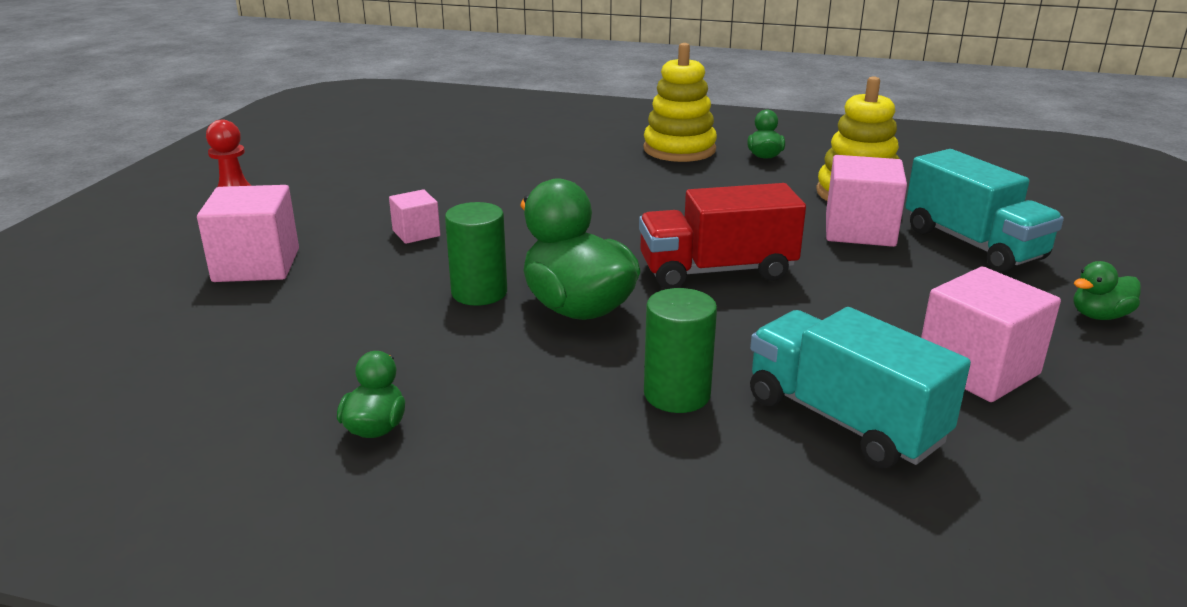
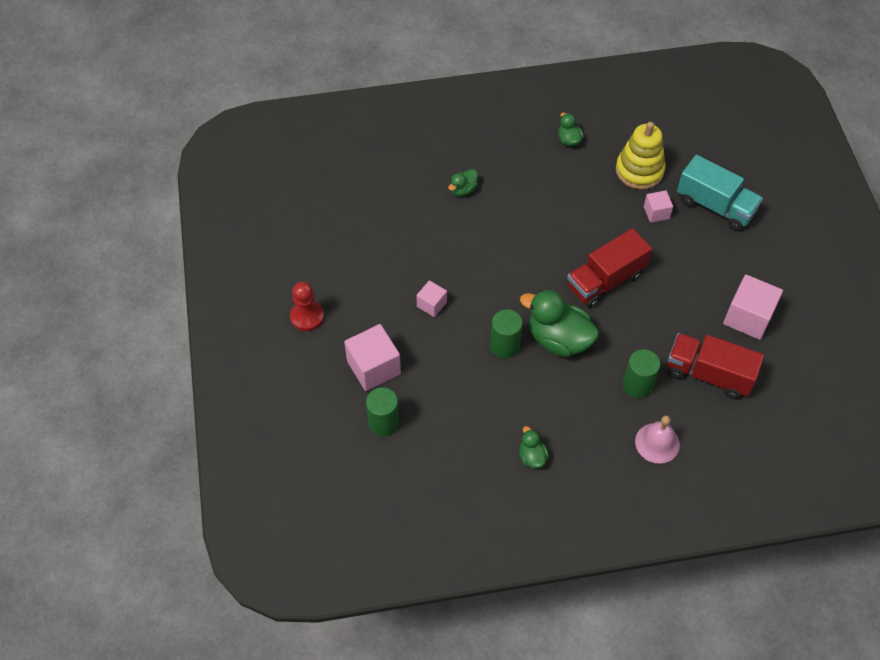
camera: 25 degrees left, 30 degrees up
(189, 318) = (383, 423): none -> green cylinder
(652, 485) = (657, 443): none -> pink bell
(679, 149) = (515, 149): yellow stacking toy -> none
(844, 420) = (709, 374): turquoise truck -> red truck
(859, 230) = (656, 212): pink cube -> pink cube, size x0.56
(1099, 316) = (786, 253): green duck -> green duck (463, 190)

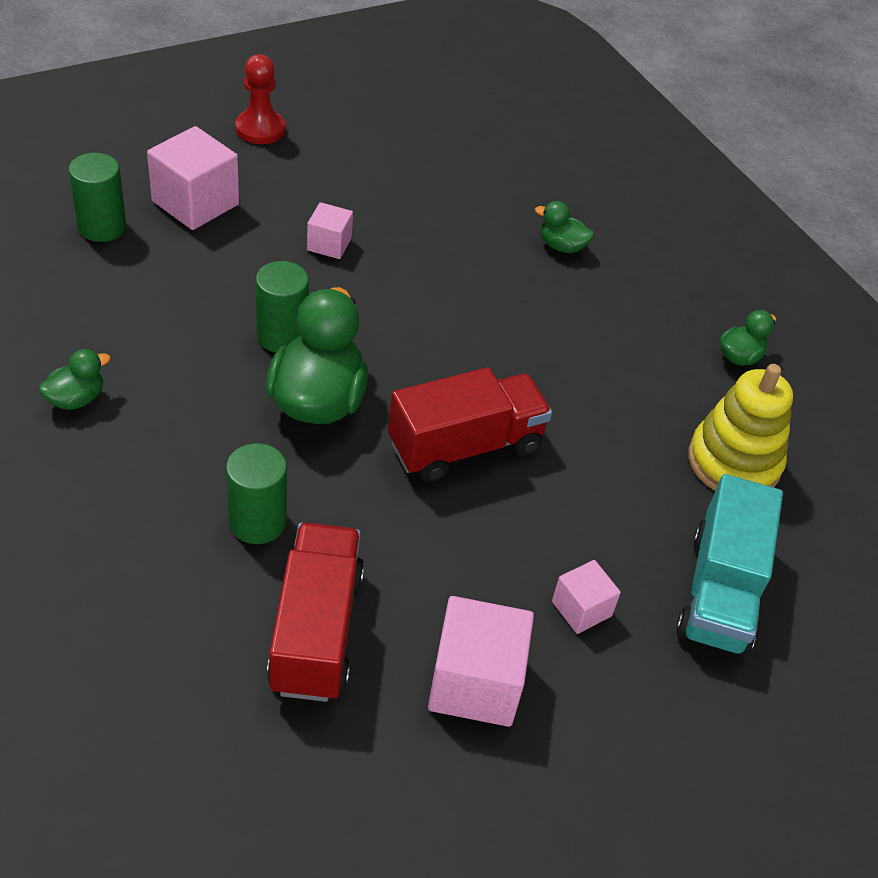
camera: 65 degrees right, 10 degrees down
(605, 281) = (465, 446): red truck -> red truck turned 120 degrees clockwise
(656, 212) = (652, 500): pink cube -> pink cube (581, 609)
(657, 443) = (141, 567): pink bell -> none

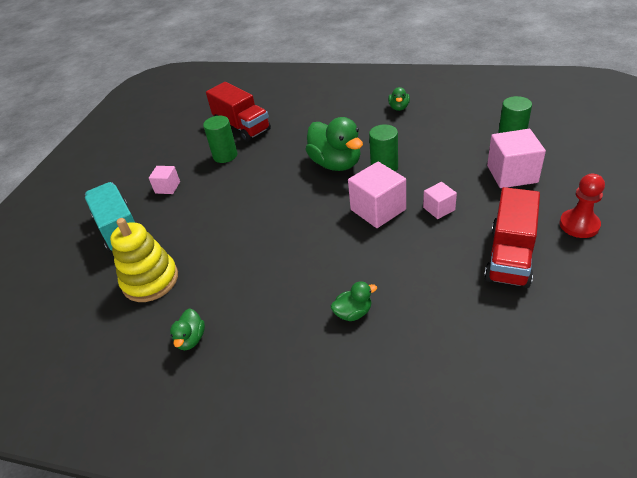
camera: 145 degrees right, 5 degrees down
(257, 521) = (296, 129): green cylinder -> green cylinder (225, 155)
(465, 446) = (266, 194): red truck -> red truck (510, 256)
(475, 683) = (182, 150): pink cube -> pink cube (378, 210)

